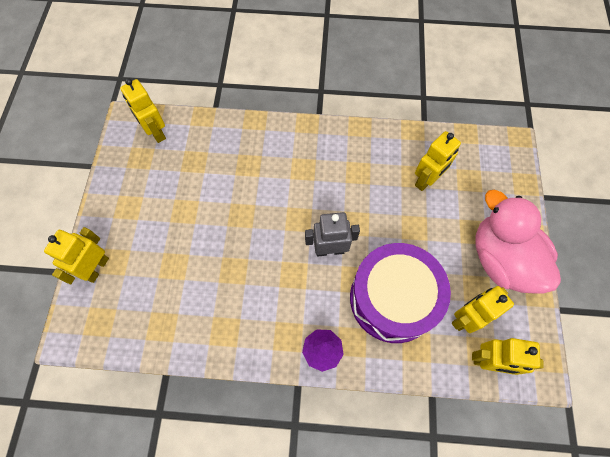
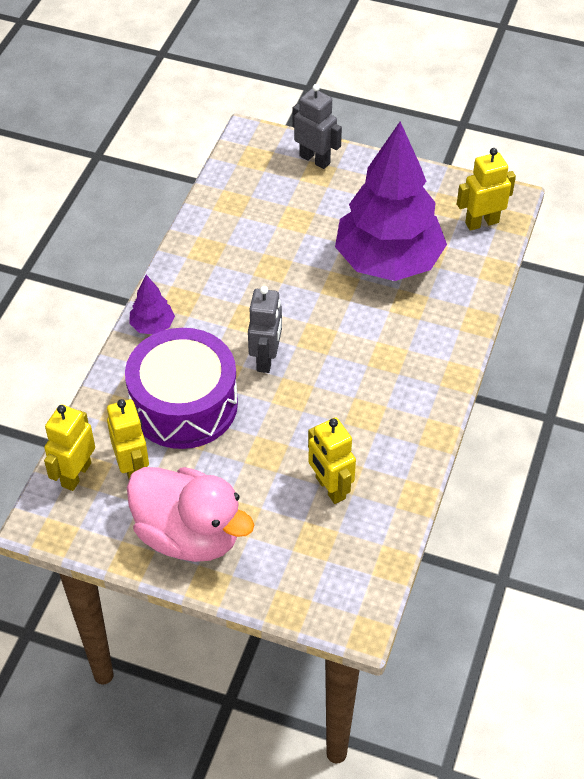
camera: 105 degrees right, 15 degrees down
(97, 268) = (315, 159): yellow robot -> grey robot
(209, 186) = (388, 261): none -> purple tree
(501, 259) = (189, 535): pink duck -> pink duck turned 45 degrees clockwise

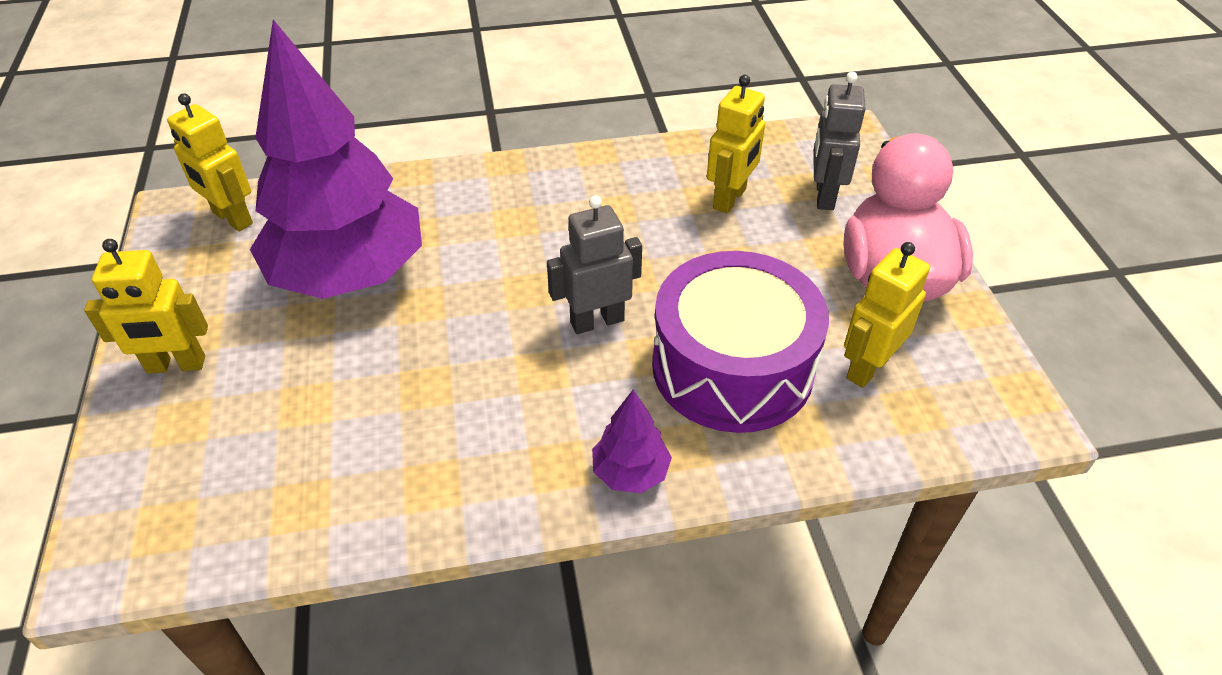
camera: 120 degrees left, 5 degrees down
(76, 474) = (932, 421): yellow robot -> yellow robot (176, 365)
(315, 159) = (146, 439): grey robot -> grey robot (824, 195)

